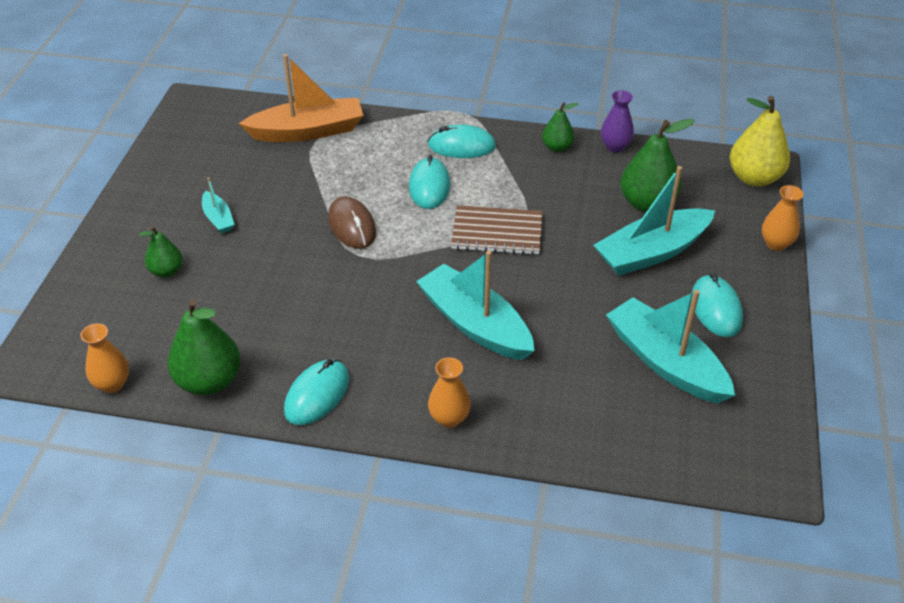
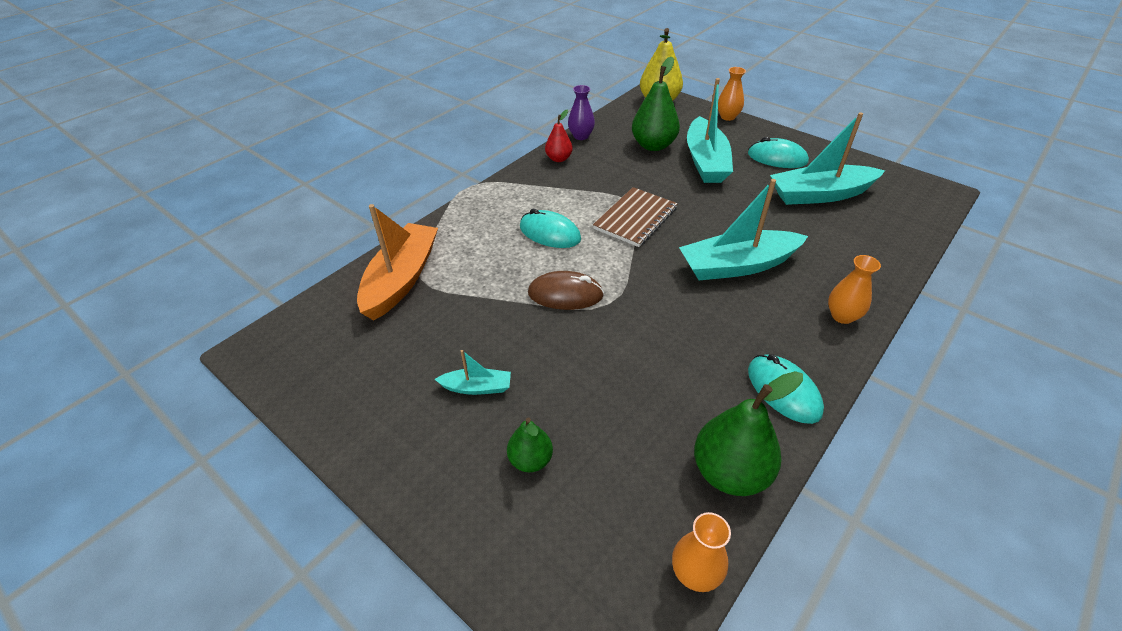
camera: 60 degrees left, 0 degrees up
(461, 146) = (513, 200): turquoise mouse -> none
(557, 147) = (559, 159): green pear -> red pear

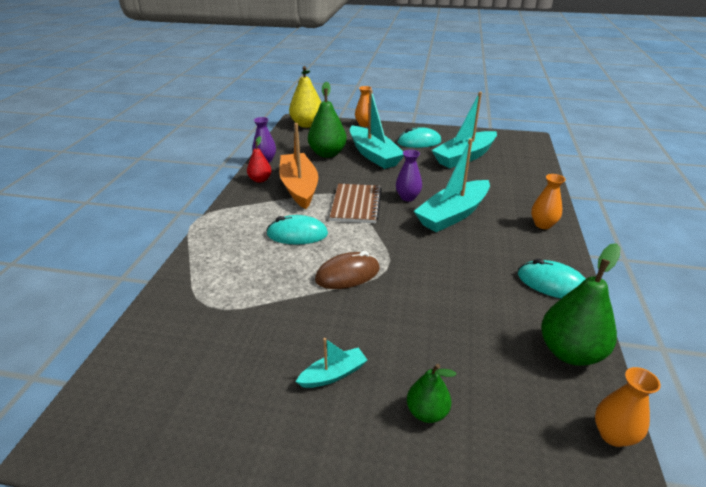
camera: 30 degrees left, 10 degrees down
(401, 279) = (188, 312): orange boat -> orange boat (299, 187)
(701, 227) = (407, 197): none -> purple vase

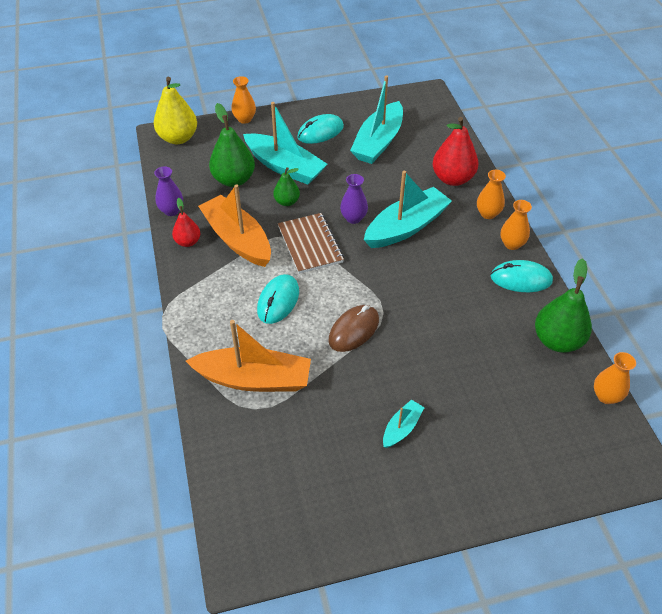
camera: 25 degrees left, 15 degrees up
(227, 283) = (254, 379): none -> orange boat
(297, 234) = (278, 301): turquoise mouse -> turquoise mouse turned 45 degrees counterclockwise
(427, 412) = (484, 430): green pear -> green pear (287, 202)
(453, 214) = (406, 227): turquoise boat -> turquoise boat turned 150 degrees counterclockwise
(520, 193) = (452, 178): none -> red pear
(557, 253) = (512, 244): none -> orange vase

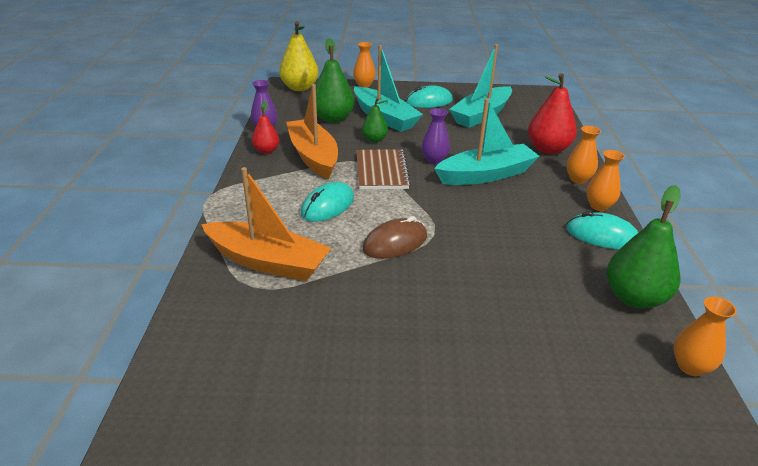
camera: 15 degrees right, 15 degrees down
(401, 428) = (411, 341): turquoise boat -> none

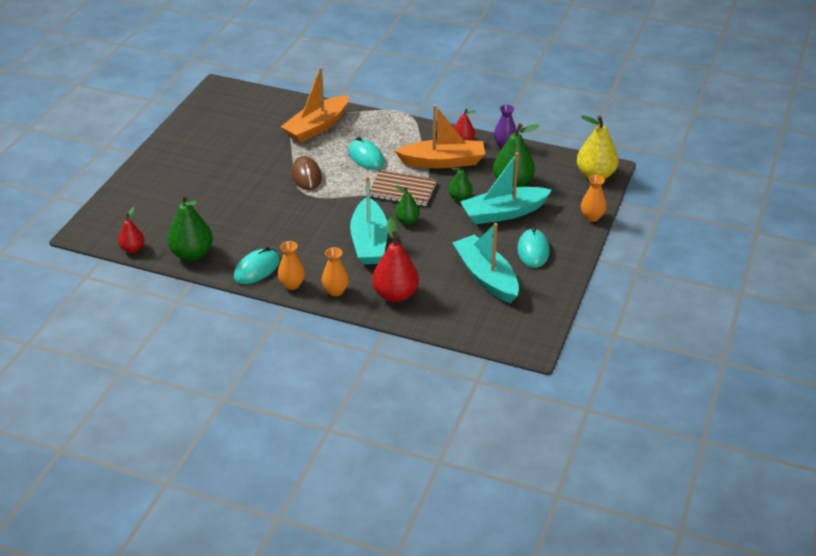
camera: 110 degrees right, 5 degrees up
(434, 160) = (407, 221): purple vase -> green pear
(690, 366) = (133, 249): orange vase -> red pear

